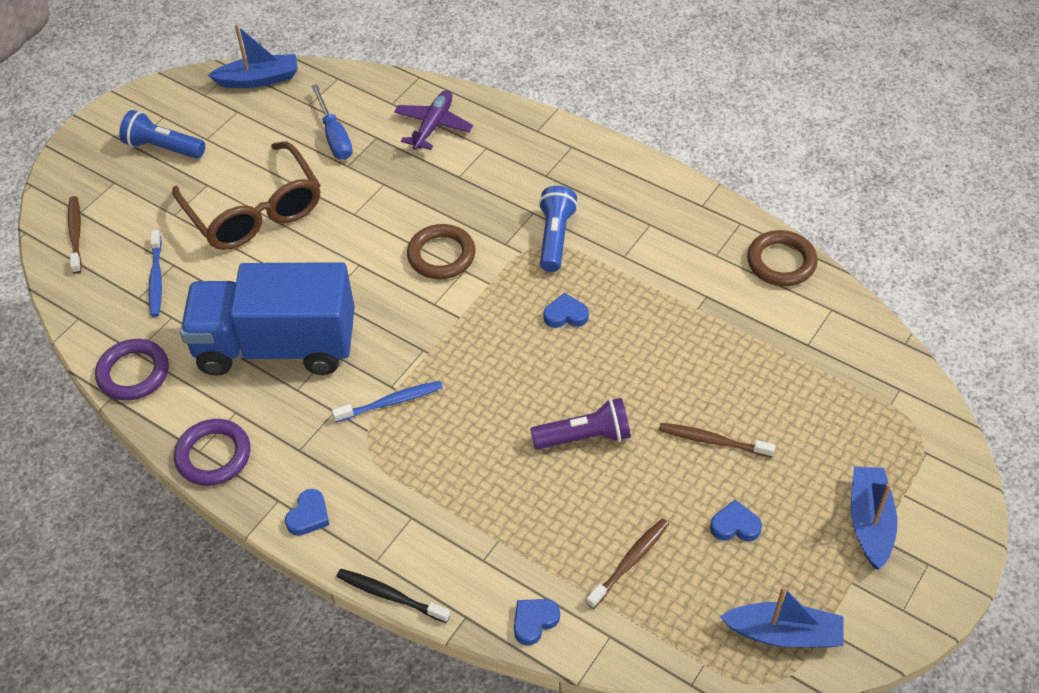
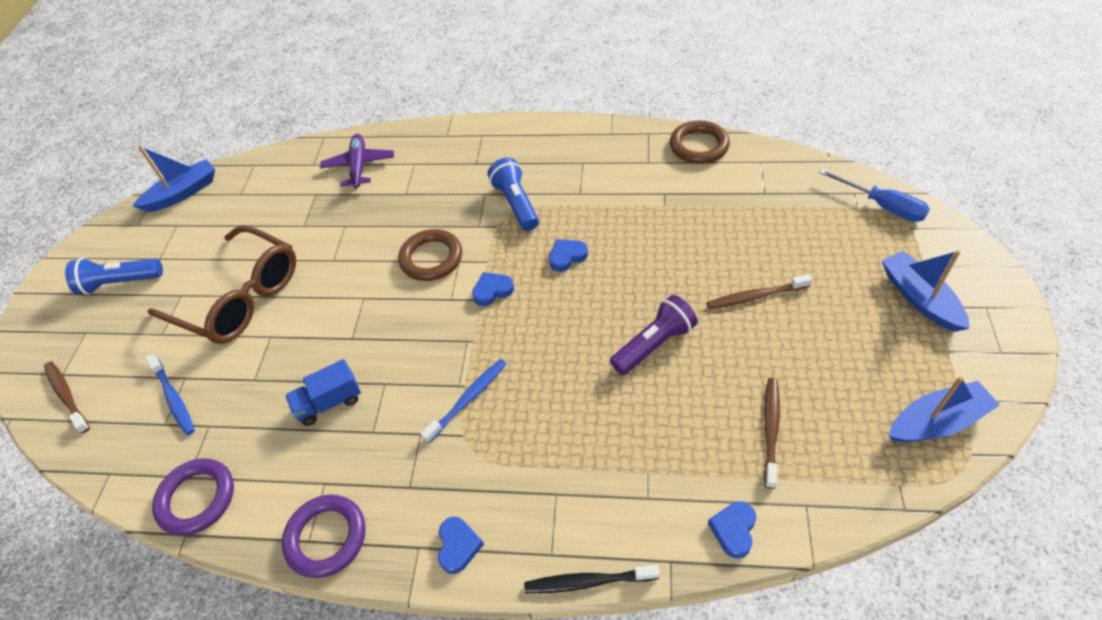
camera: 25 degrees left, 0 degrees up
(276, 346) = (329, 402): blue truck -> blue truck, size x0.41
(334, 136) = (278, 208): blue screwdriver -> blue screwdriver (882, 206)
(735, 525) = (826, 354): blue heart -> blue heart (492, 291)

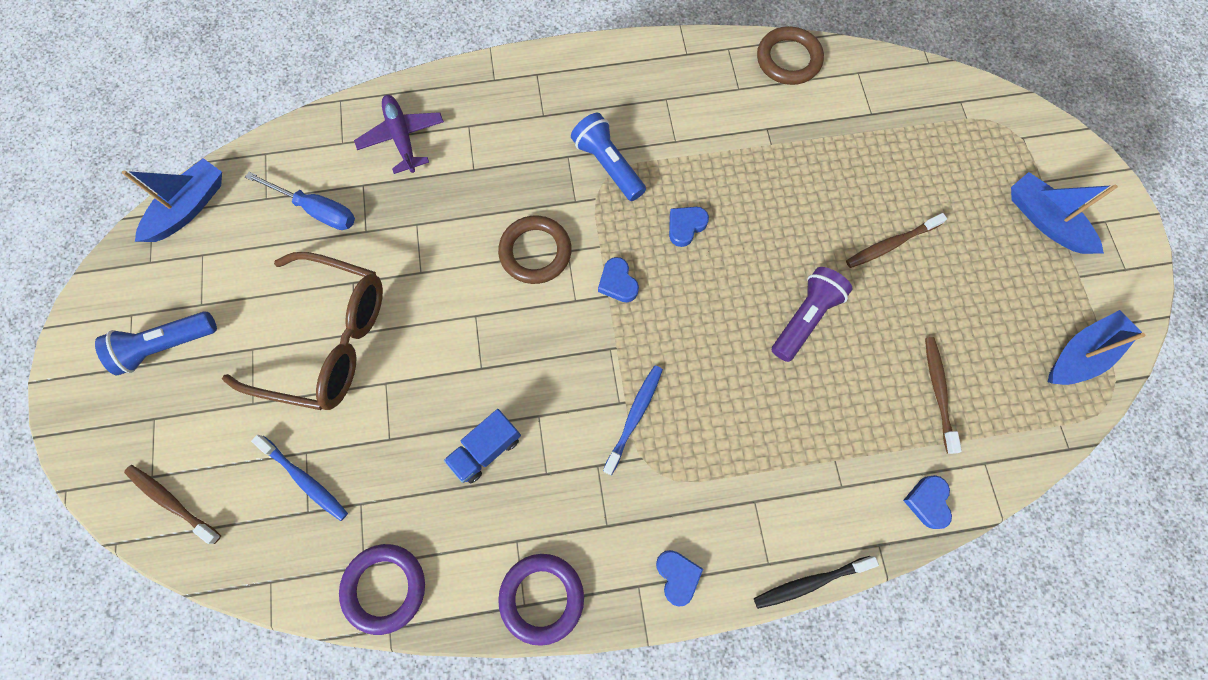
camera: 20 degrees left, 20 degrees up
(492, 291) = (618, 282): blue heart -> blue heart turned 75 degrees counterclockwise
(882, 206) = (991, 114): blue screwdriver -> blue screwdriver (317, 210)

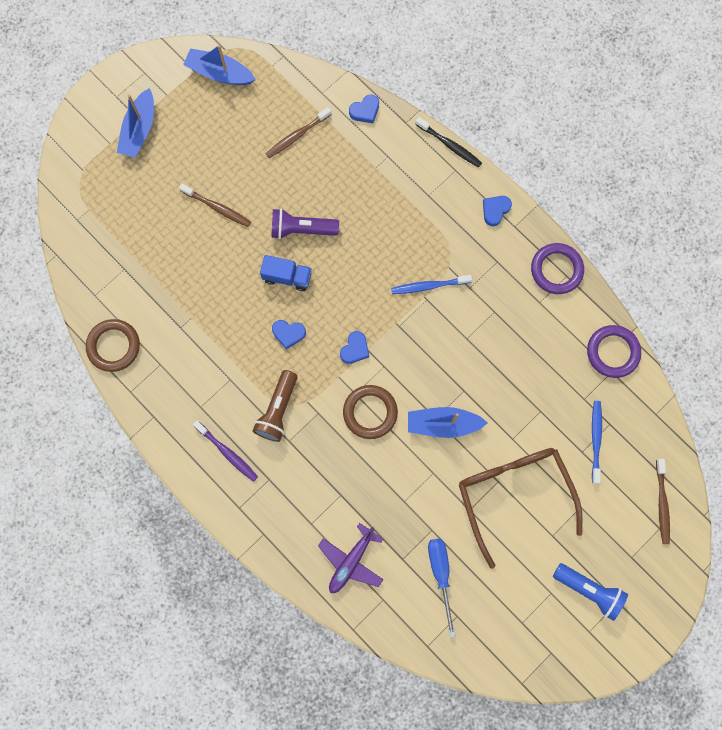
camera: 125 degrees left, 5 degrees up
(189, 208) = (499, 662): blue boat -> blue boat (443, 424)
(486, 450) = (506, 353): blue truck -> blue truck (287, 277)
(599, 95) = (227, 453): none -> purple toothbrush
(608, 165) = (278, 410): blue flashlight -> brown flashlight

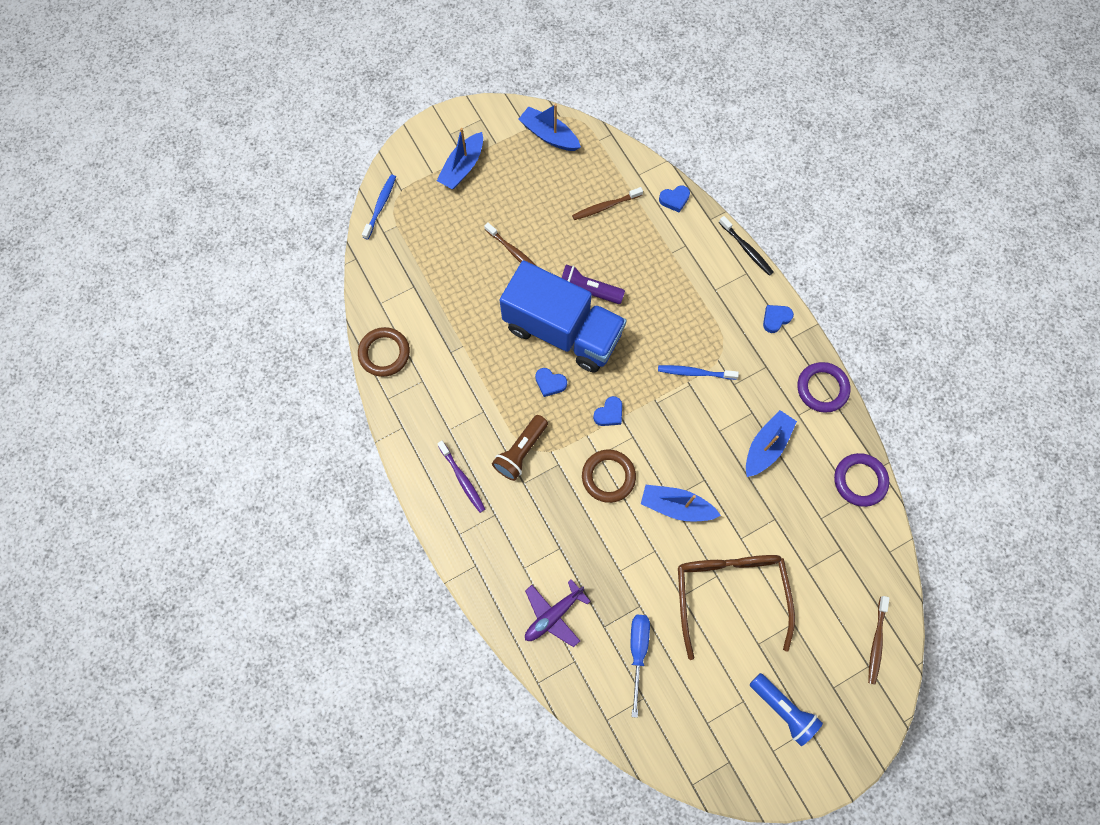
camera: 15 degrees right, 5 degrees down
(287, 277) = (562, 331): blue truck -> blue truck, size x2.46
(516, 342) = (766, 446): none -> blue boat
(596, 440) = (823, 561): blue toothbrush -> blue toothbrush (380, 206)

